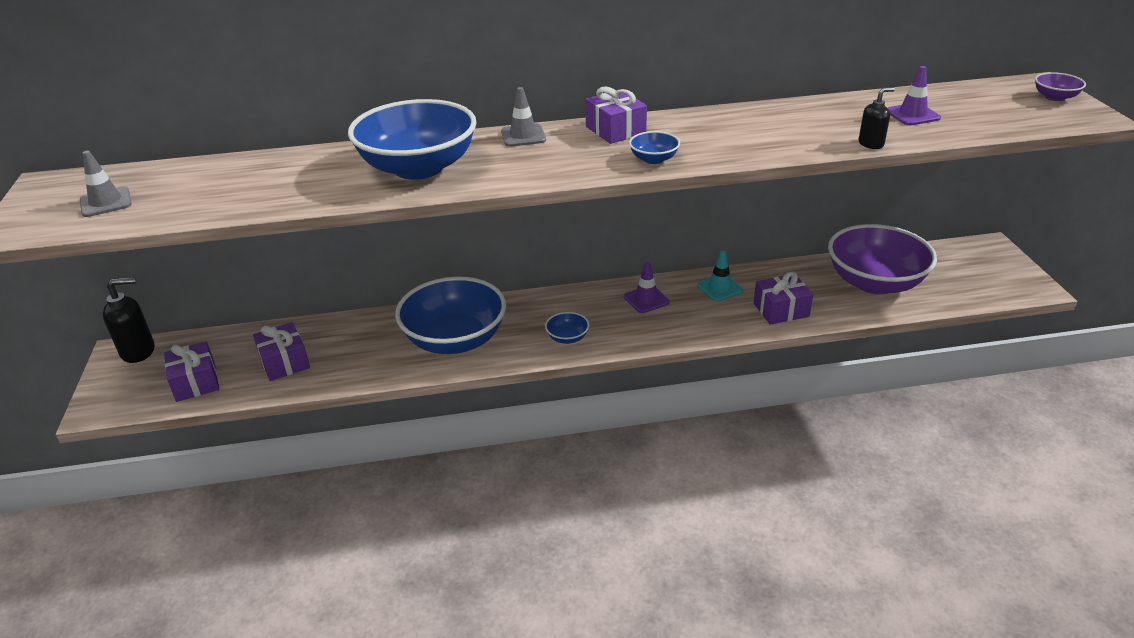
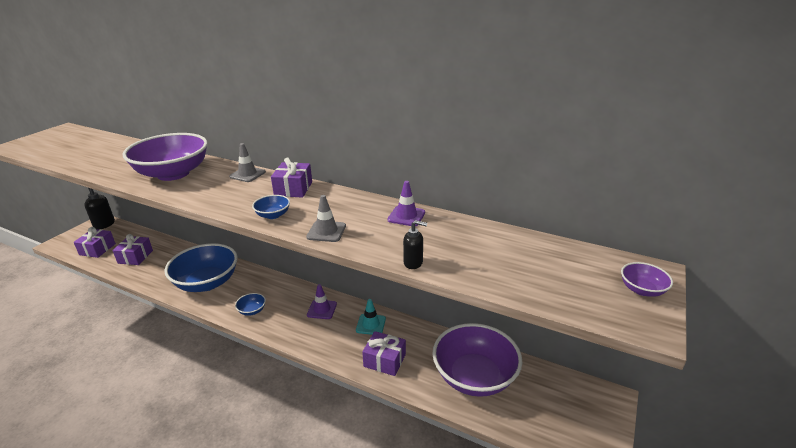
camera: 35 degrees right, 5 degrees down
(106, 202) = (56, 145): grey traffic cone -> grey traffic cone (326, 231)
(418, 168) = (173, 174): blue bowl -> purple bowl
(912, 115) = (488, 253): purple traffic cone -> purple traffic cone (406, 216)

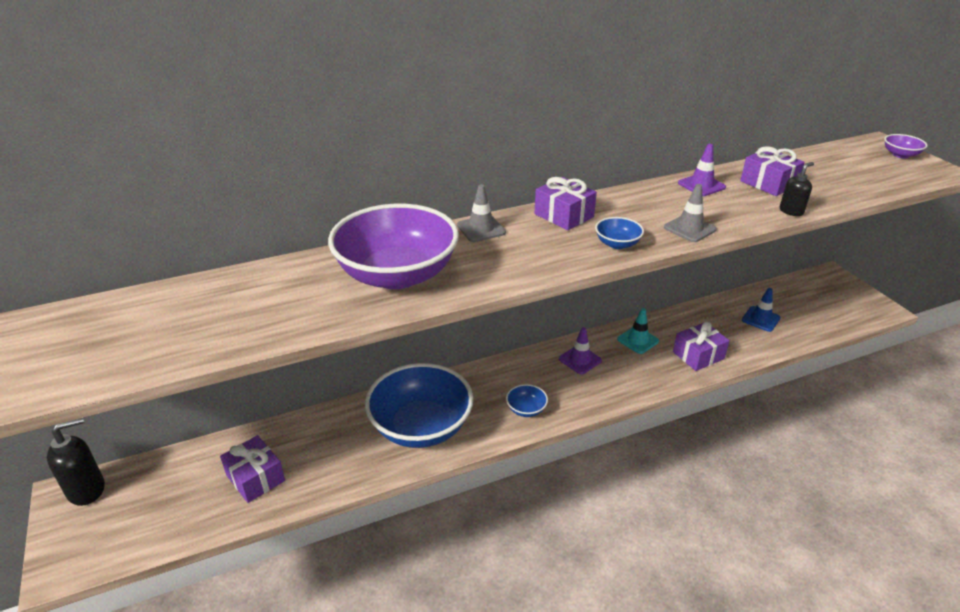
camera: 50 degrees left, 5 degrees up
(97, 249) = (165, 517): purple gift -> purple gift (768, 183)
(474, 376) = (760, 319): purple bowl -> blue traffic cone

